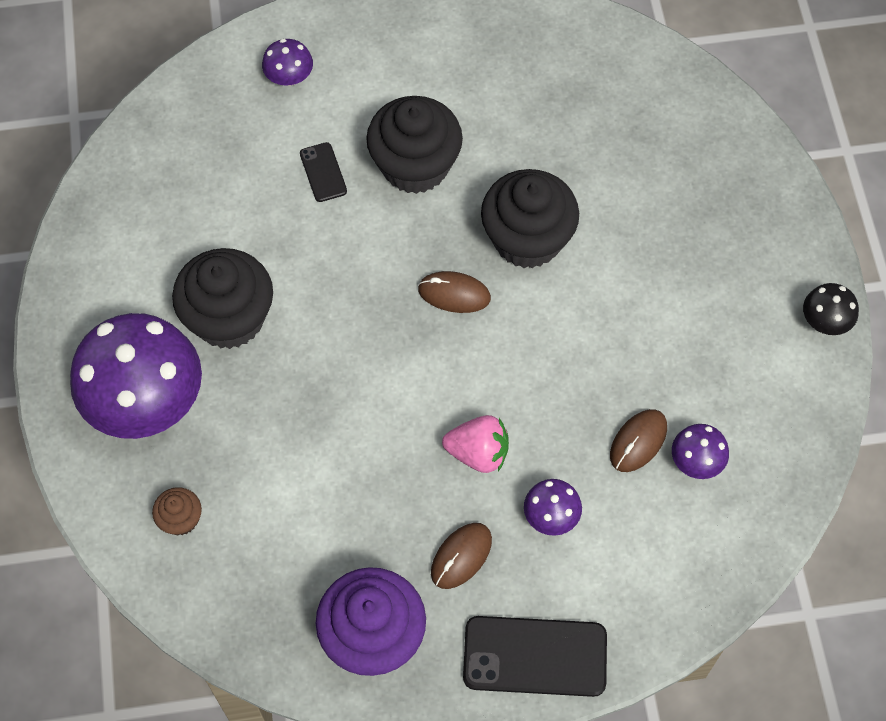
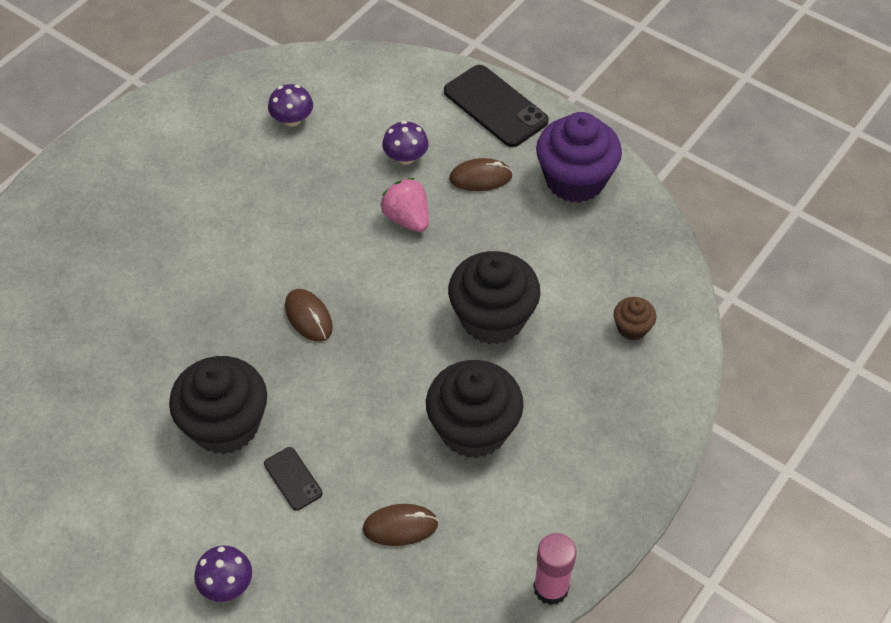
camera: 135 degrees left, 10 degrees down
(62, 254) = (551, 588): none -> pink glue stick
(145, 400) = (587, 421): purple mushroom -> none
(323, 172) = (293, 479): black phone -> black phone turned 60 degrees counterclockwise
(527, 239) = (219, 310): black cupcake -> black cupcake (492, 318)
(638, 442) = (310, 152): brown mouse -> brown mouse (400, 526)
(825, 321) = (123, 124): black mushroom -> none

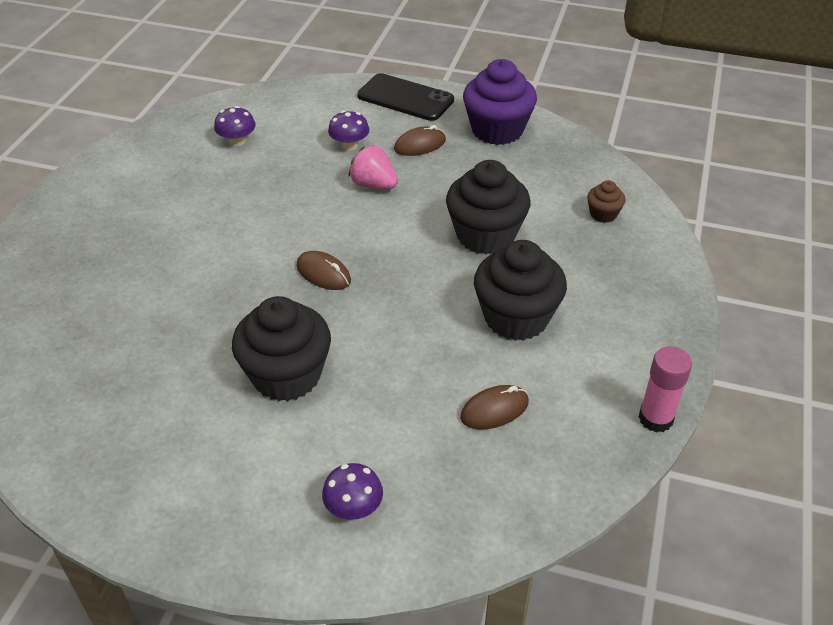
camera: 20 degrees left, 10 degrees down
(293, 479) = (373, 400): black phone -> none

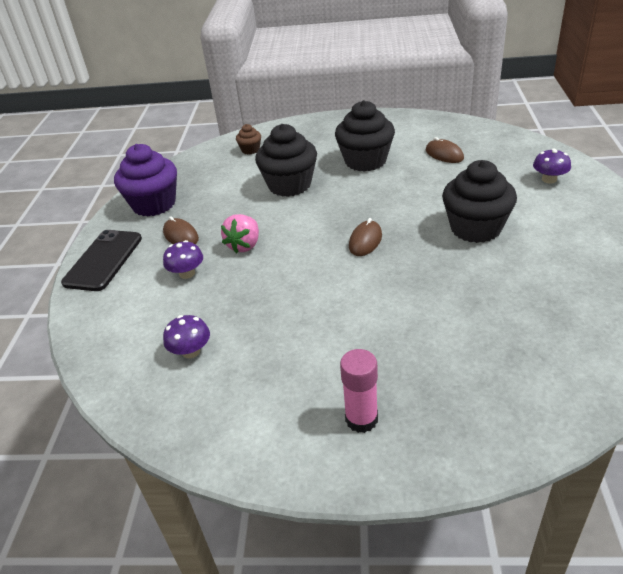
camera: 100 degrees left, 5 degrees down
(655, 418) = (415, 115): pink glue stick -> pink glue stick (361, 419)

